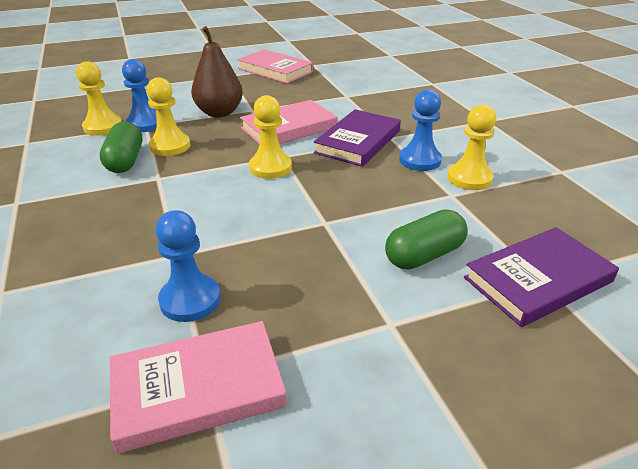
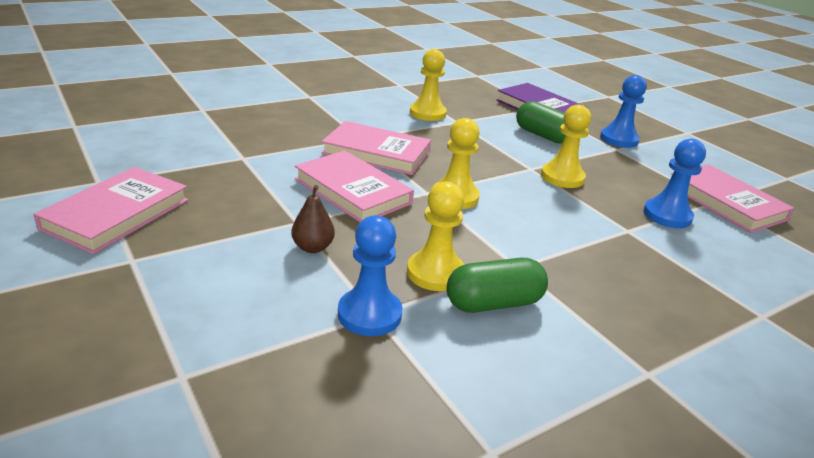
camera: 105 degrees left, 5 degrees down
(103, 127) = (395, 363): yellow pawn -> yellow pawn (562, 177)
(219, 113) = (312, 247): brown pear -> brown pear, size x0.54
(358, 142) = (376, 153): purple book -> pink book
(420, 160) = (404, 128): blue pawn -> blue pawn (619, 139)

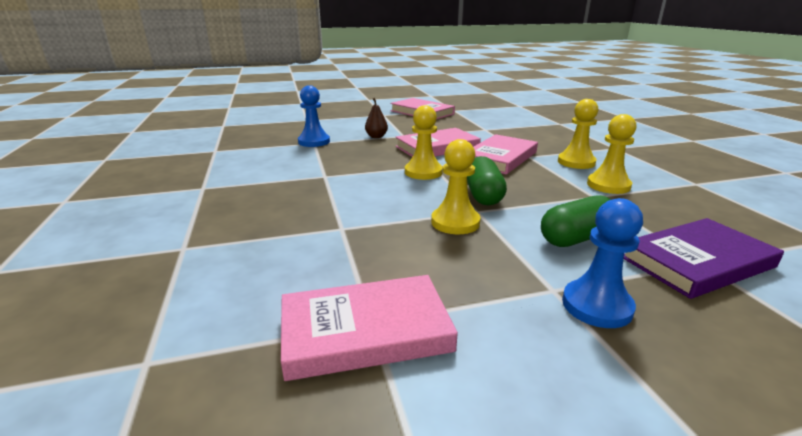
camera: 110 degrees right, 5 degrees down
(435, 273) = (335, 156): yellow pawn -> yellow pawn (576, 162)
(493, 303) = (296, 164): green capsule -> green capsule (483, 195)
(667, 215) = (355, 261): blue pawn -> none

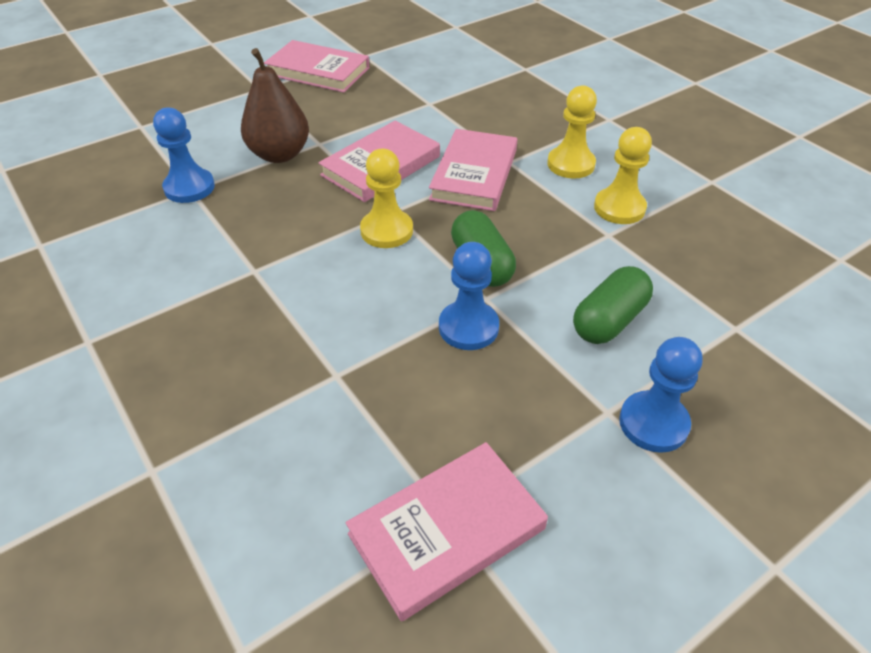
camera: 20 degrees left, 20 degrees up
(376, 137) = (279, 154): brown pear -> brown pear, size x1.86
(455, 222) = (468, 327): yellow pawn -> blue pawn
(696, 262) = (731, 328): purple book -> none

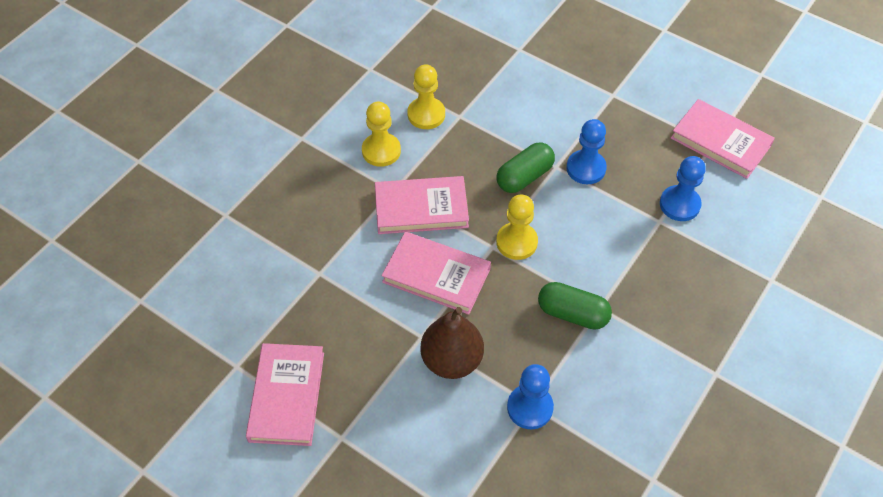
camera: 110 degrees left, 10 degrees up
(609, 320) = (543, 104): green capsule -> green capsule (572, 314)
(653, 423) = (609, 76): blue pawn -> blue pawn (679, 204)

